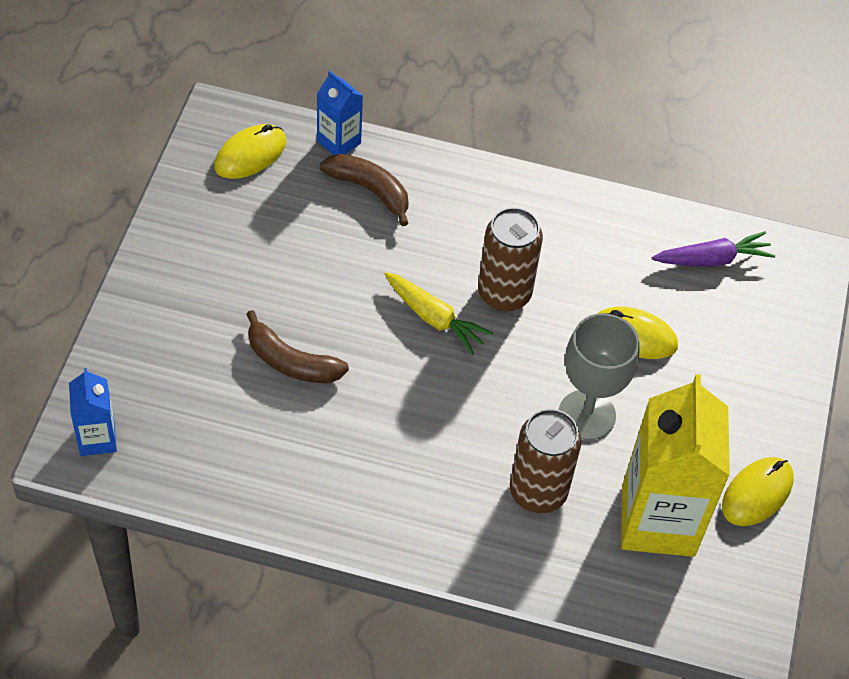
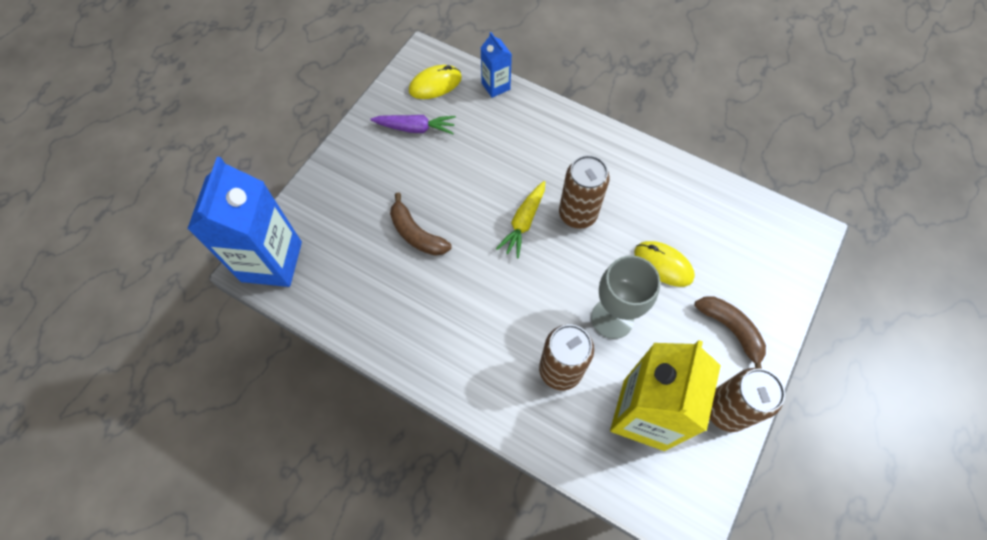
camera: 20 degrees right, 10 degrees up
(97, 439) = (271, 261): blue carton -> blue carton, size x2.04
(370, 190) = (506, 123): brown banana -> brown banana (731, 330)
(434, 318) = (523, 222): yellow carrot -> yellow carrot turned 60 degrees clockwise
(712, 259) = (736, 218): purple carrot -> purple carrot (415, 128)
(757, 493) = (726, 410): yellow mouse -> brown can

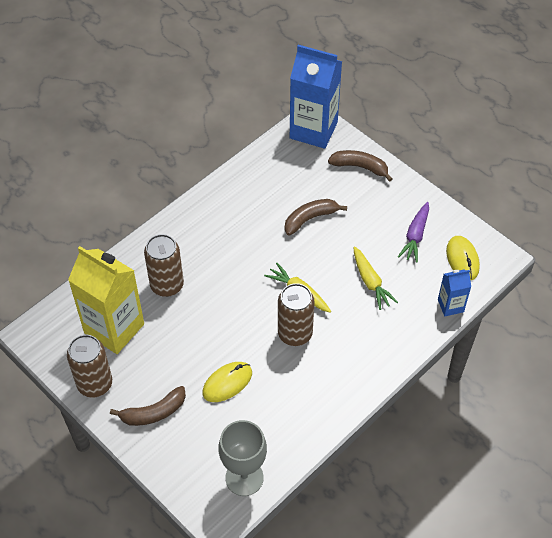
camera: 105 degrees right, 10 degrees down
(326, 198) = (360, 167): none -> brown banana
(488, 158) = (370, 282): none -> yellow carrot
(612, 318) = (194, 331): grey goblet -> grey goblet (244, 478)

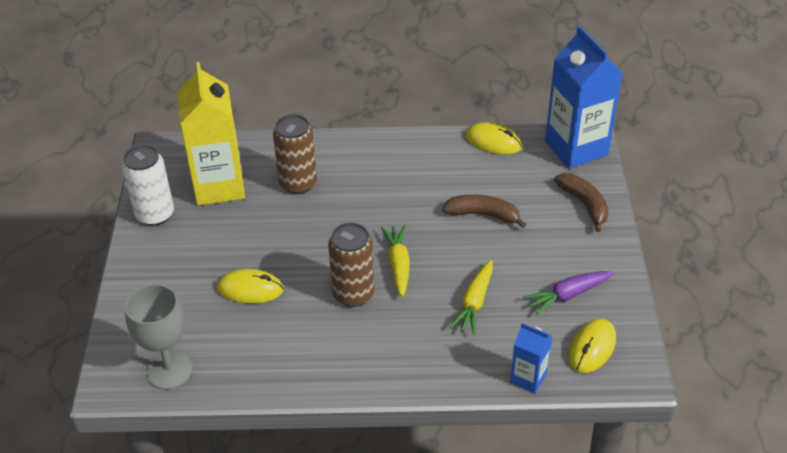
camera: 45 degrees right, 10 degrees down
(95, 384) = (155, 214): brown can -> white can
(153, 412) = (168, 267): brown banana -> none
(258, 161) = (493, 141): none -> yellow mouse

